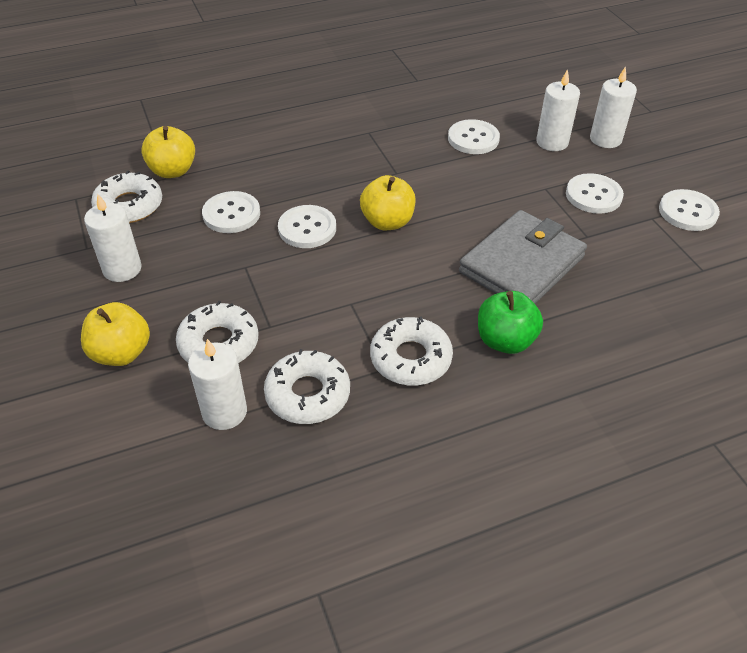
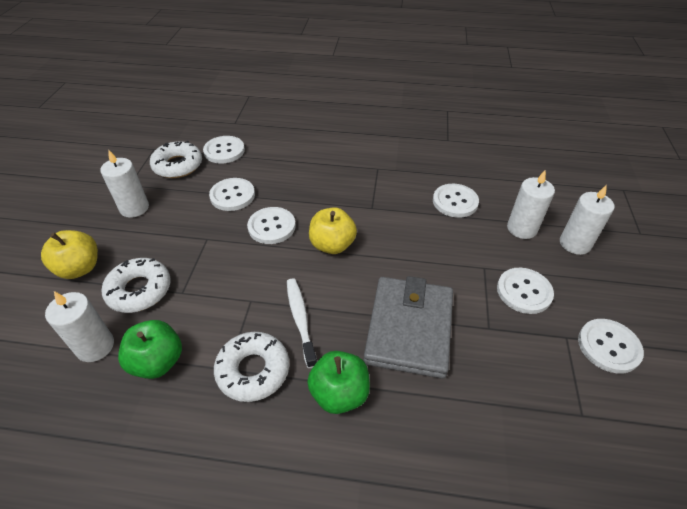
camera: 30 degrees right, 0 degrees up
(173, 171) = (224, 151): yellow apple -> white button
(308, 394) = (157, 362): white donut -> green apple
(416, 298) = (300, 319): none -> white toothbrush
(521, 264) = (409, 329): grey wallet -> grey wallet turned 60 degrees counterclockwise

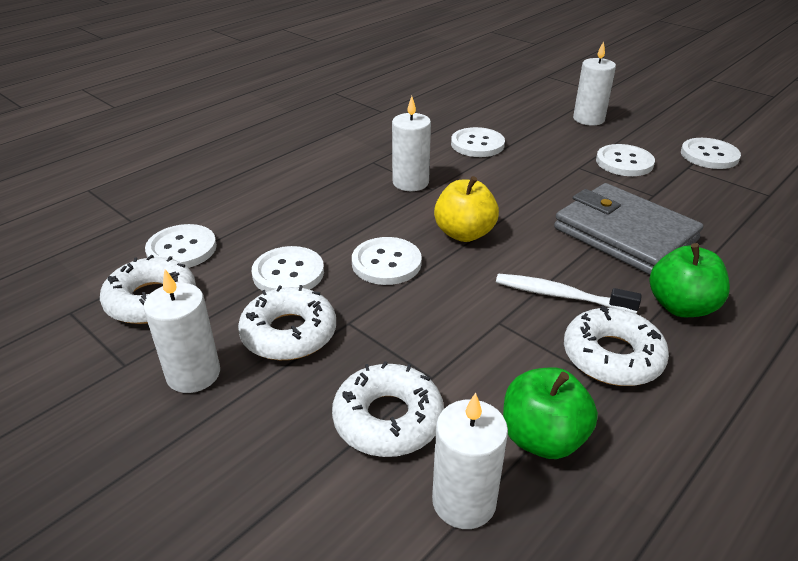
camera: 55 degrees left, 10 degrees down
(79, 268) = (267, 479): yellow apple -> none
(183, 222) = (289, 333): none -> white donut
(521, 228) = (548, 131): white candle -> white candle (410, 182)

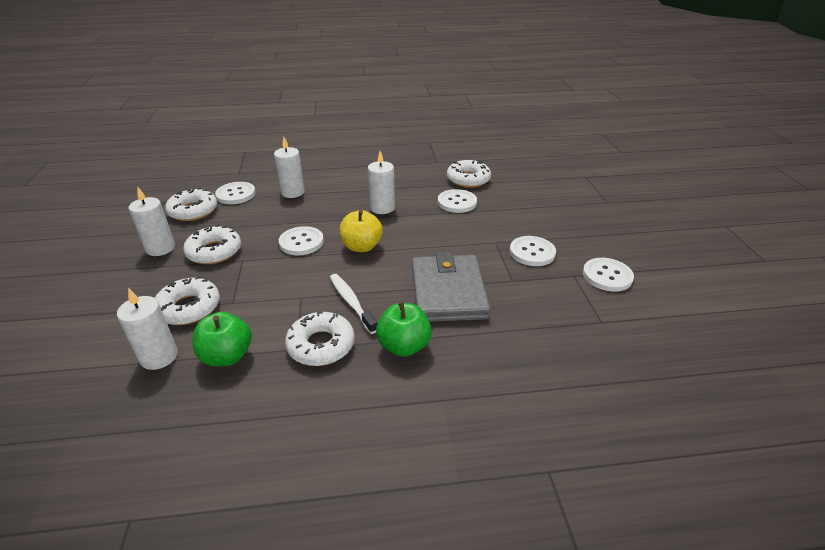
camera: 40 degrees right, 0 degrees up
(288, 273) = (256, 225): white button -> none
(447, 117) = (468, 179): none -> white donut
(588, 119) = (561, 216): white candle -> white candle (292, 192)

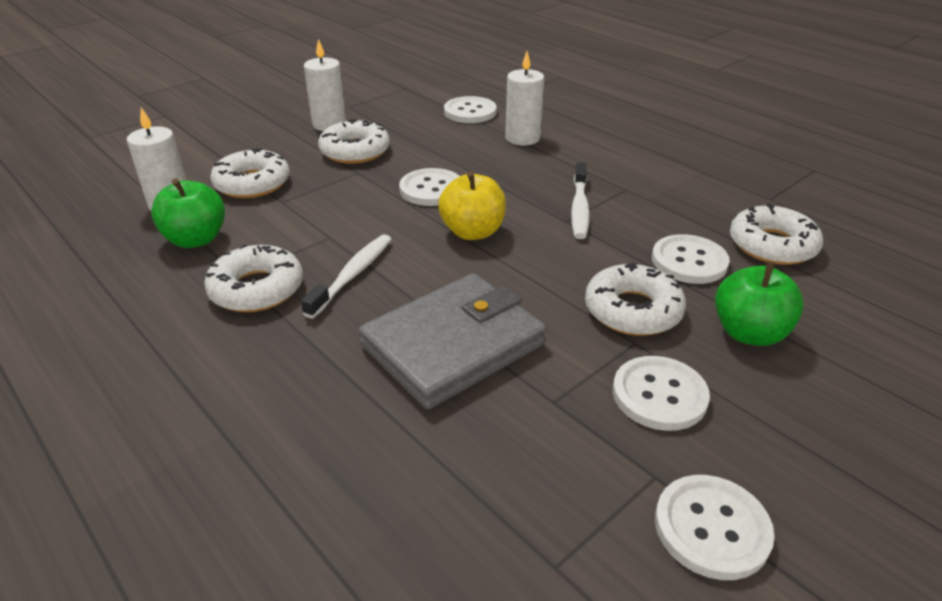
camera: 55 degrees right, 0 degrees up
(193, 211) = (410, 107): white donut -> white donut (632, 310)
(382, 208) = (579, 208): white candle -> white toothbrush
(404, 346) = (303, 353): green apple -> green apple (749, 333)

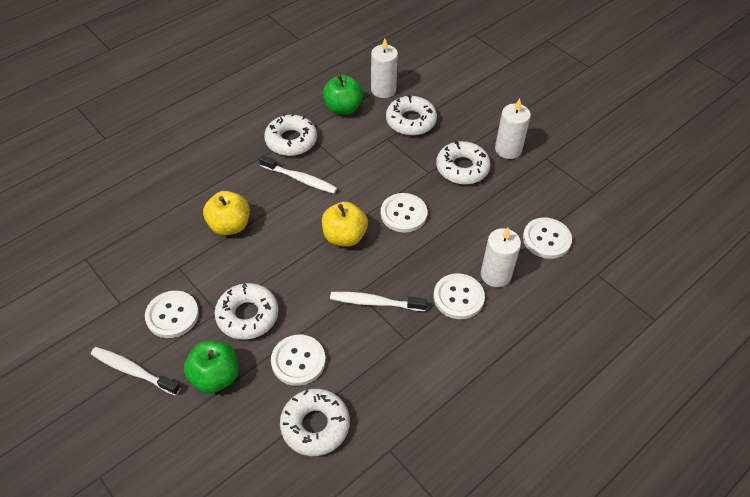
camera: 90 degrees right, 15 degrees up
(453, 345) = (229, 225): grey wallet -> yellow apple
(711, 528) = (85, 319): white button -> white button (458, 297)
(787, 430) = (133, 371): none -> white toothbrush

